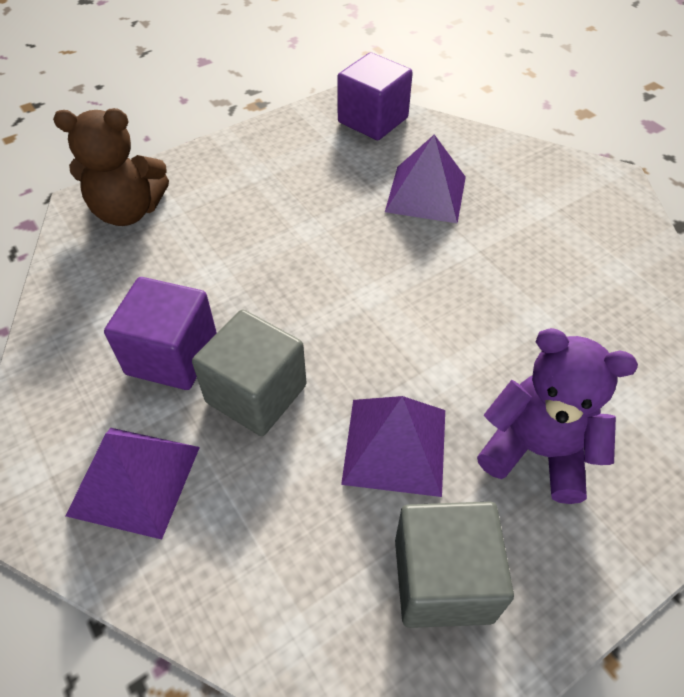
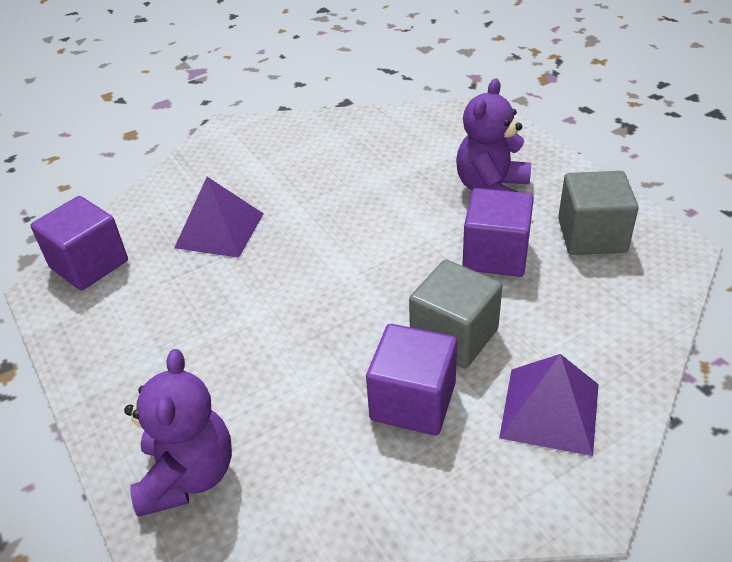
camera: 85 degrees left, 10 degrees down
(128, 211) = (188, 475): brown teddy bear -> purple teddy bear
(395, 445) = (495, 255): purple pyramid -> purple cube

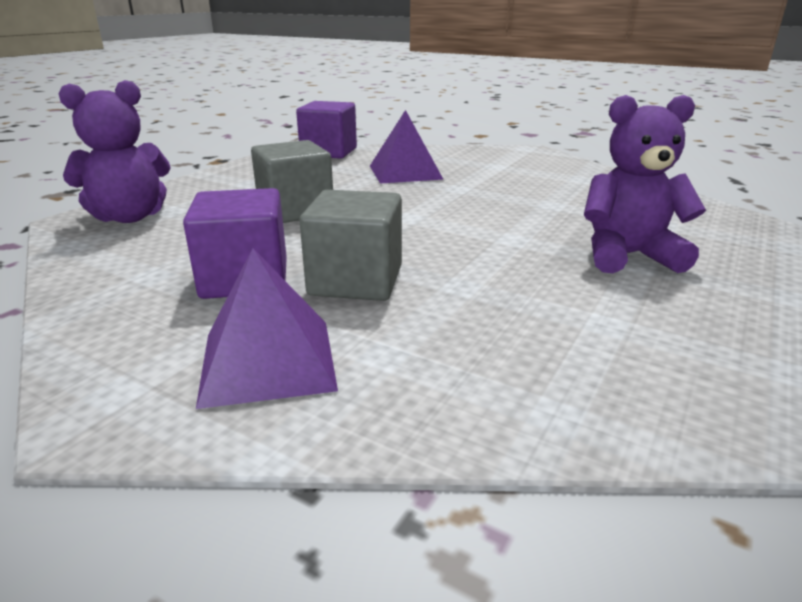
camera: 60 degrees right, 15 degrees down
(495, 255) = (515, 278): purple cube -> none
(591, 235) = (644, 335): grey cube -> grey cube (295, 211)

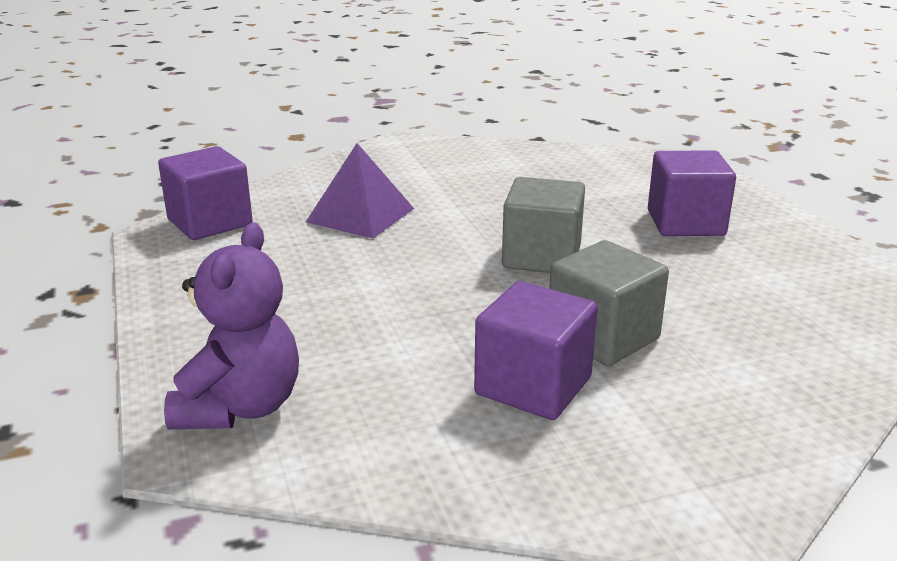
camera: 50 degrees left, 0 degrees up
(268, 360) = (706, 421): purple pyramid -> none
(295, 211) = (384, 306): grey cube -> grey cube (541, 257)
(628, 256) = (685, 223): purple teddy bear -> purple cube

